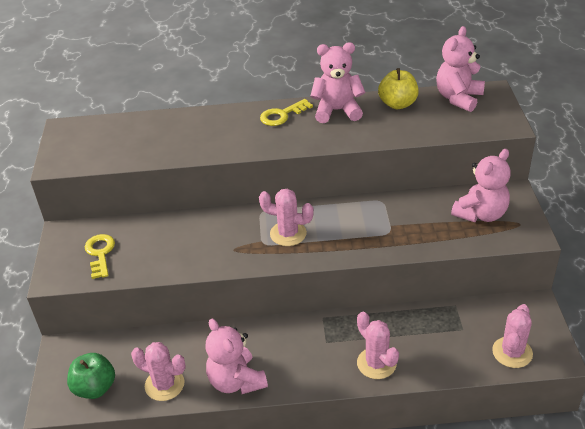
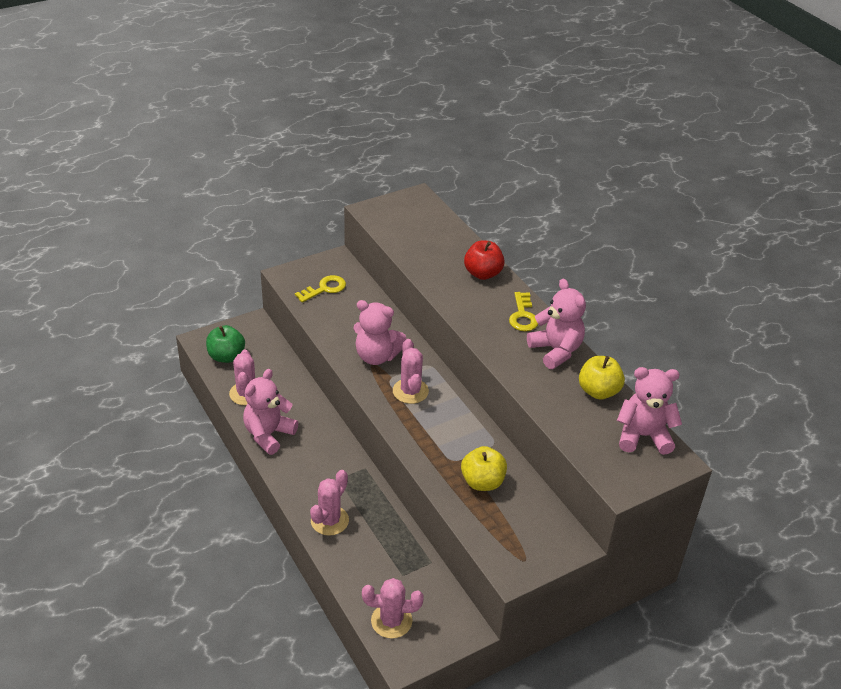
camera: 60 degrees right, 0 degrees up
(210, 121) = (483, 273): none -> red apple
(282, 115) = (523, 316): yellow key -> yellow key turned 120 degrees counterclockwise
(423, 221) = (482, 482): none -> yellow apple
(481, 214) = (521, 525): pink teddy bear -> pink teddy bear (376, 356)

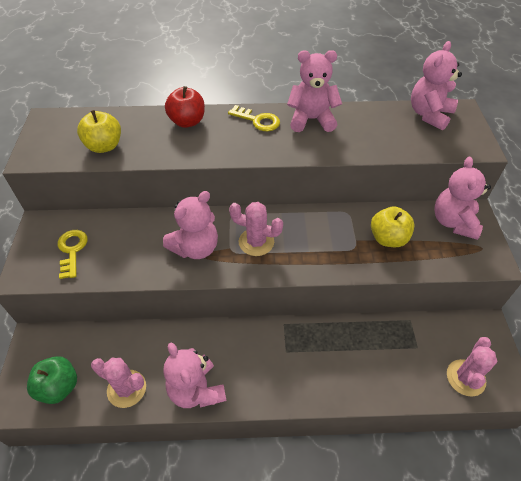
camera: 60 degrees left, 10 degrees up
(329, 520) = (333, 380): pink cactus -> none
(544, 530) = (453, 222): none -> pink teddy bear
(598, 391) = (370, 117): yellow apple -> yellow apple (104, 146)

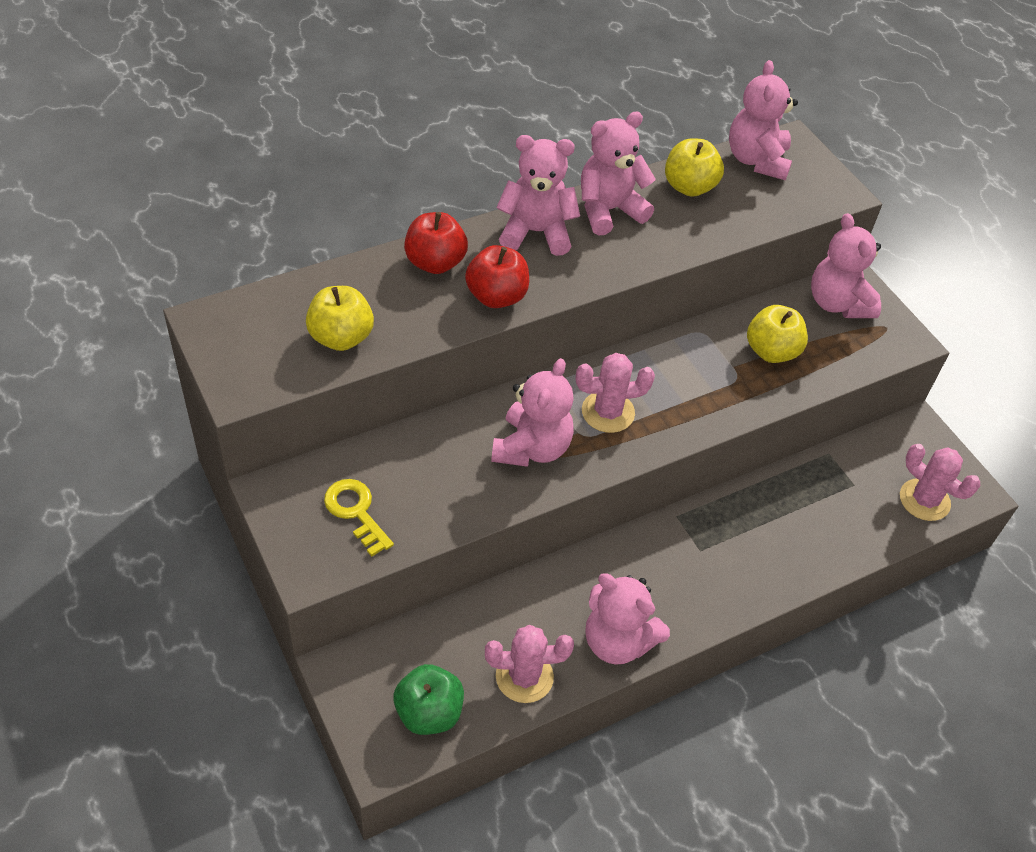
camera: 30 degrees left, 0 degrees up
(208, 149) = (496, 296): none -> red apple
(258, 120) = (536, 232): yellow key -> pink teddy bear
(373, 119) = (689, 187): none -> yellow apple
(465, 378) = (924, 500): pink cactus -> pink cactus turned 45 degrees counterclockwise

